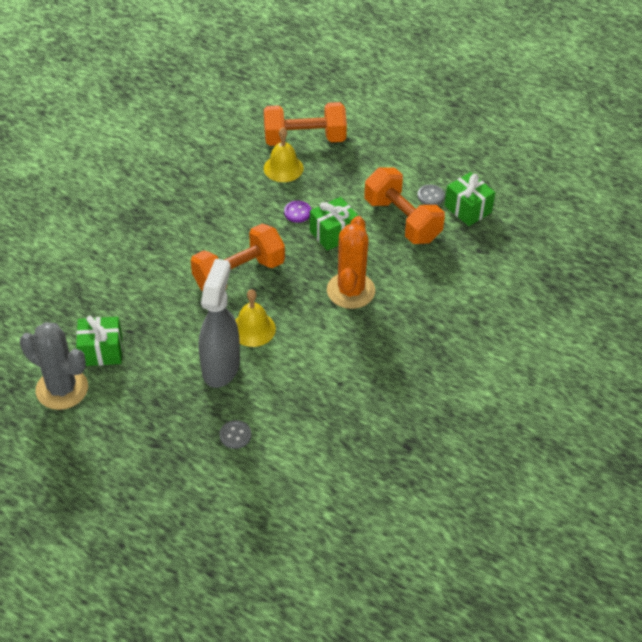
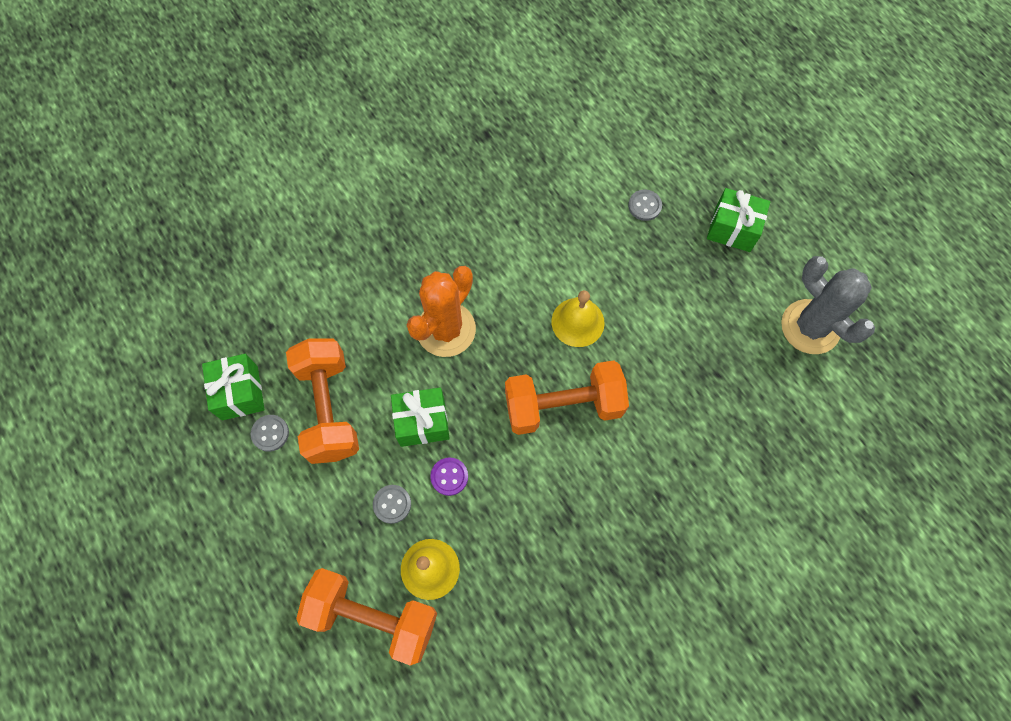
camera: 155 degrees left, 20 degrees up
(101, 351) = (756, 359): green gift -> green gift (732, 229)
(221, 367) = (630, 288): grey spray bottle -> none
(326, 188) = (392, 504): none -> grey button

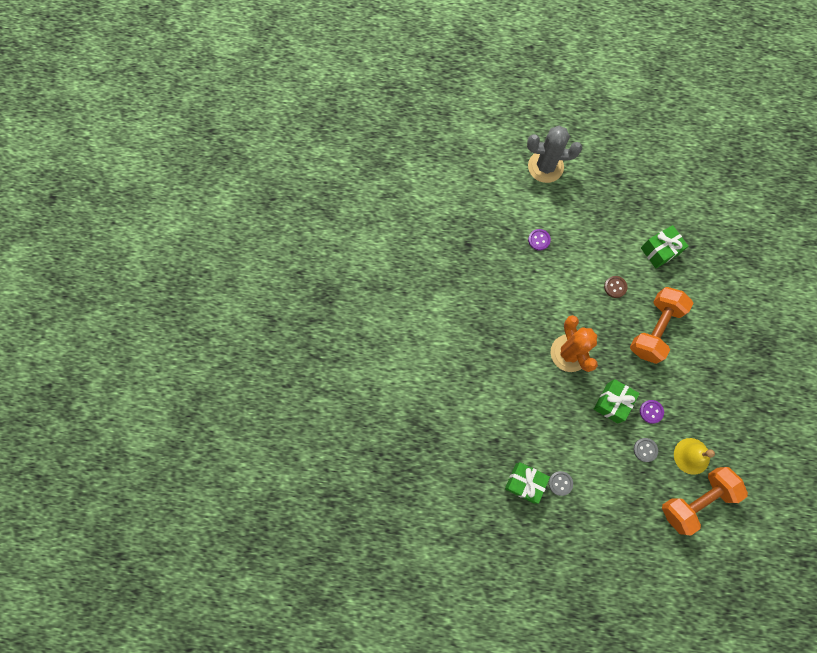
camera: 50 degrees left, 5 degrees up
(329, 408) = (569, 443): orange dumbbell -> none
(560, 200) = (539, 240): none -> purple button
(577, 322) = (615, 287): yellow bell -> brown button
(644, 206) = (575, 203): grey button -> none
(732, 229) = (622, 174): green gift -> green gift (659, 251)
(810, 327) = (700, 185): grey cactus -> grey cactus (545, 166)

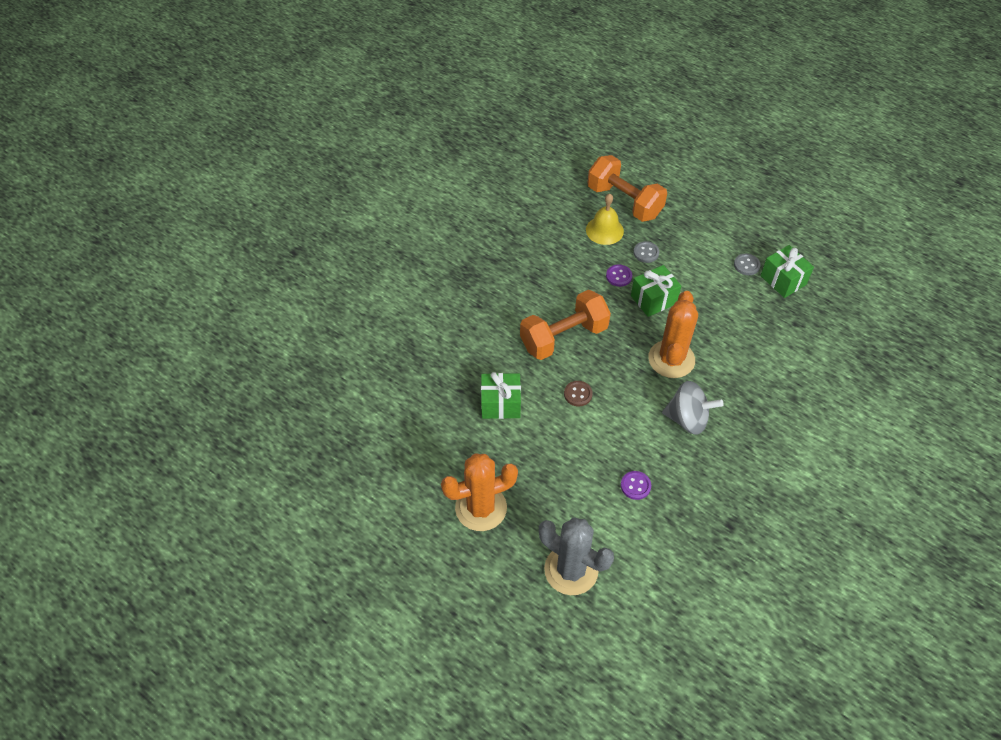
camera: 150 degrees left, 20 degrees down
(532, 308) = (687, 419): none -> grey spinning top
(621, 175) = (481, 508): none -> orange cactus
(696, 500) = (624, 202): orange dumbbell -> orange dumbbell turned 45 degrees clockwise

